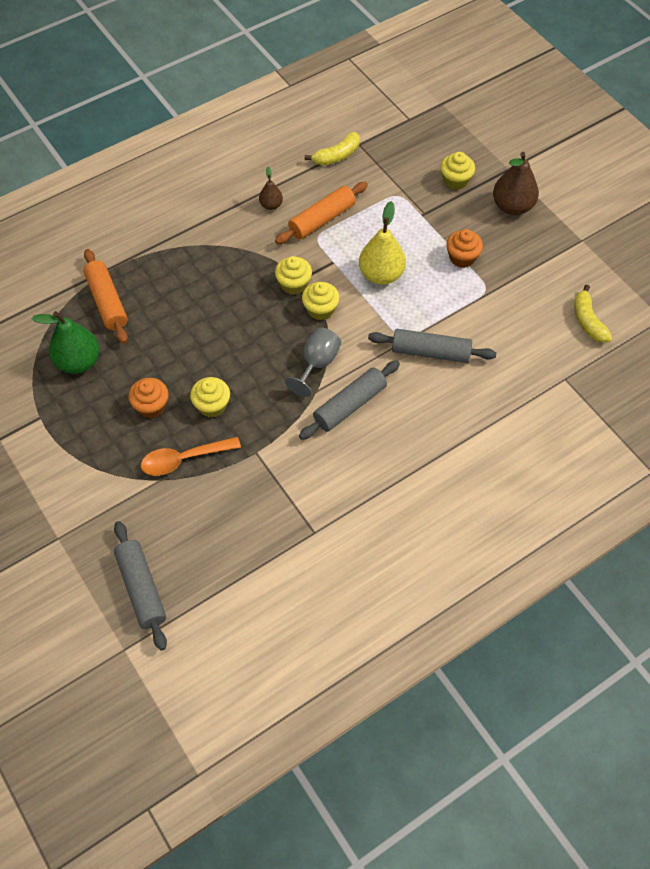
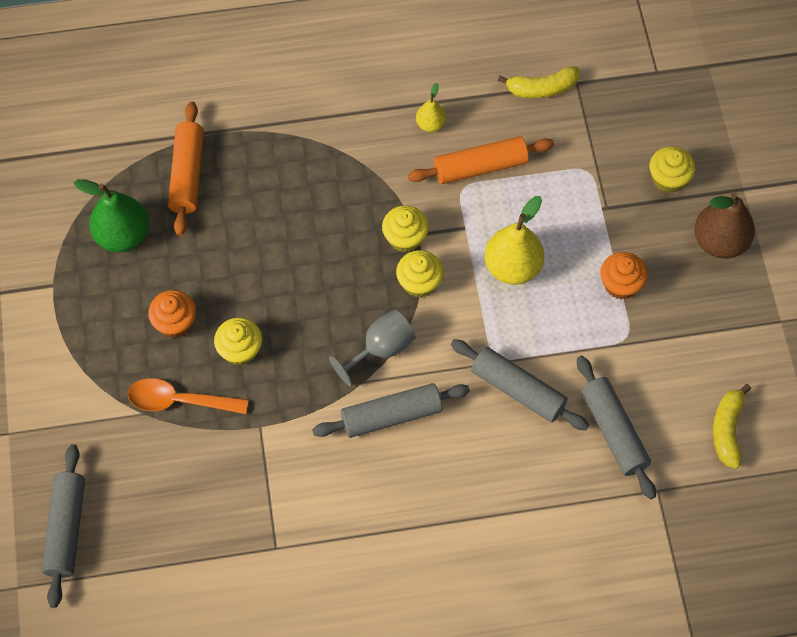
camera: 25 degrees right, 5 degrees up
(271, 205) = (430, 124): brown pear -> yellow pear
(512, 352) = (613, 431): none -> grey rolling pin

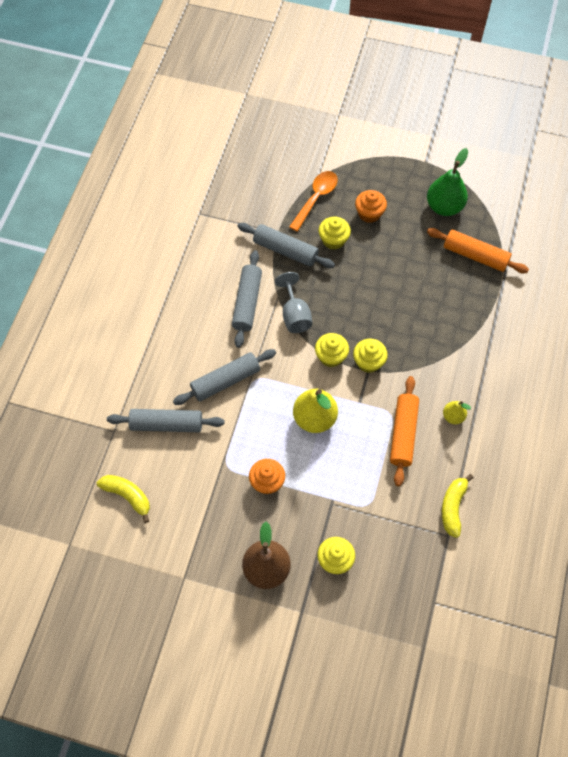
camera: 115 degrees right, 0 degrees up
(66, 529) = (267, 123): grey rolling pin -> grey rolling pin (285, 250)

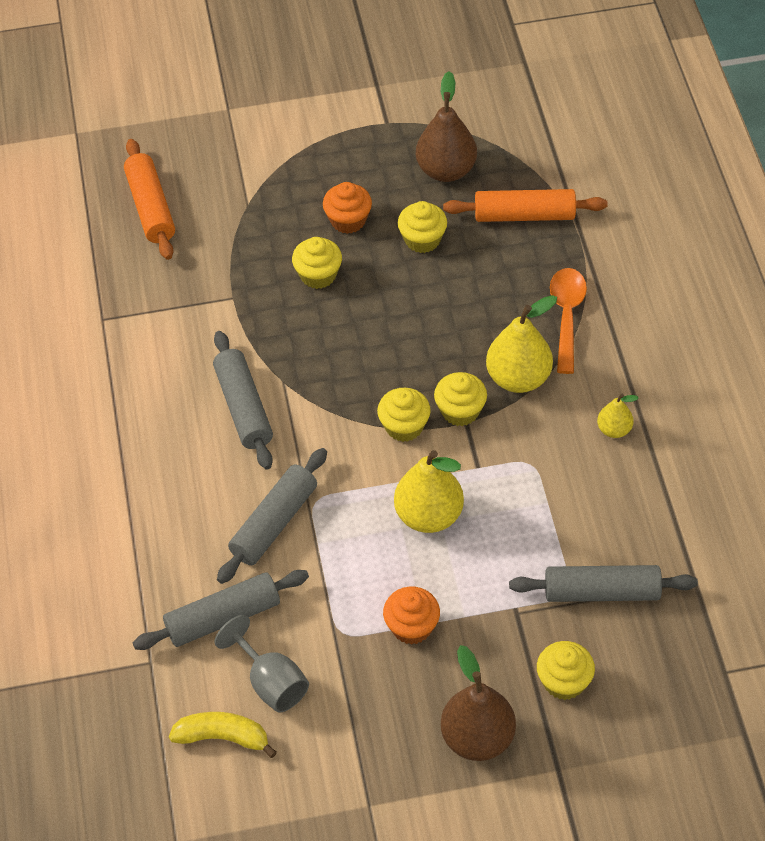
camera: 25 degrees left, 10 degrees down
(285, 250) = (258, 316): grey rolling pin -> grey rolling pin (602, 592)
(295, 315) = (321, 395): grey goblet -> grey goblet (271, 682)
(316, 198) = (261, 231): orange spoon -> orange spoon (566, 316)
(403, 434) = (560, 481): orange rolling pin -> orange rolling pin (151, 208)
(406, 244) = (422, 239): none -> yellow cupcake
(414, 357) = (518, 378): none -> yellow pear
(444, 207) = (446, 170): green pear -> brown pear
(453, 507) = (680, 542): yellow banana -> none

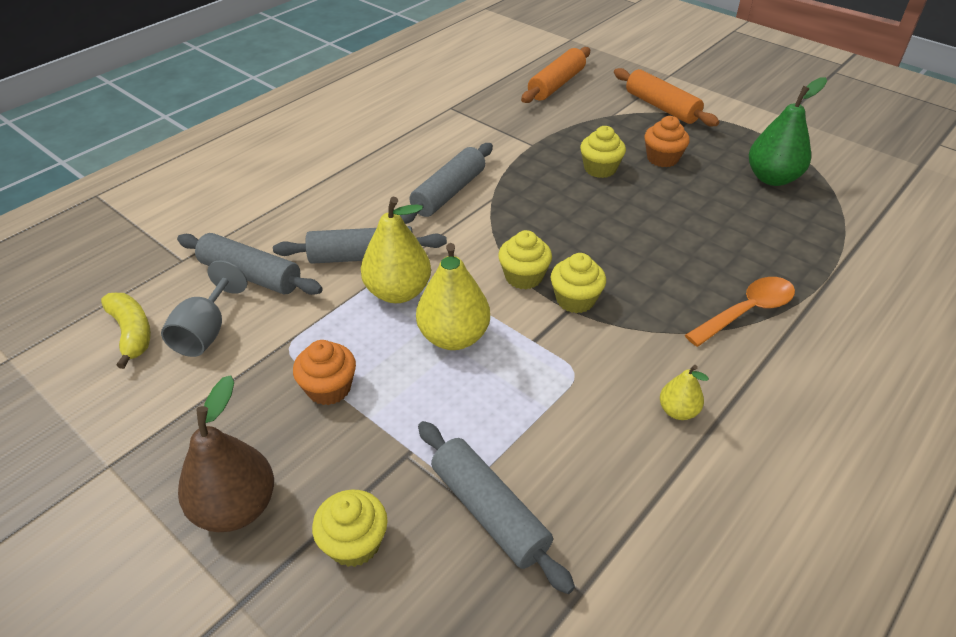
camera: 50 degrees right, 10 degrees down
(422, 239) = (698, 198): yellow cupcake -> none
(446, 170) = (772, 178): brown pear -> green pear
(518, 378) = (649, 316): yellow pear -> yellow pear (398, 292)
(524, 215) = (799, 235): orange rolling pin -> orange rolling pin (661, 107)

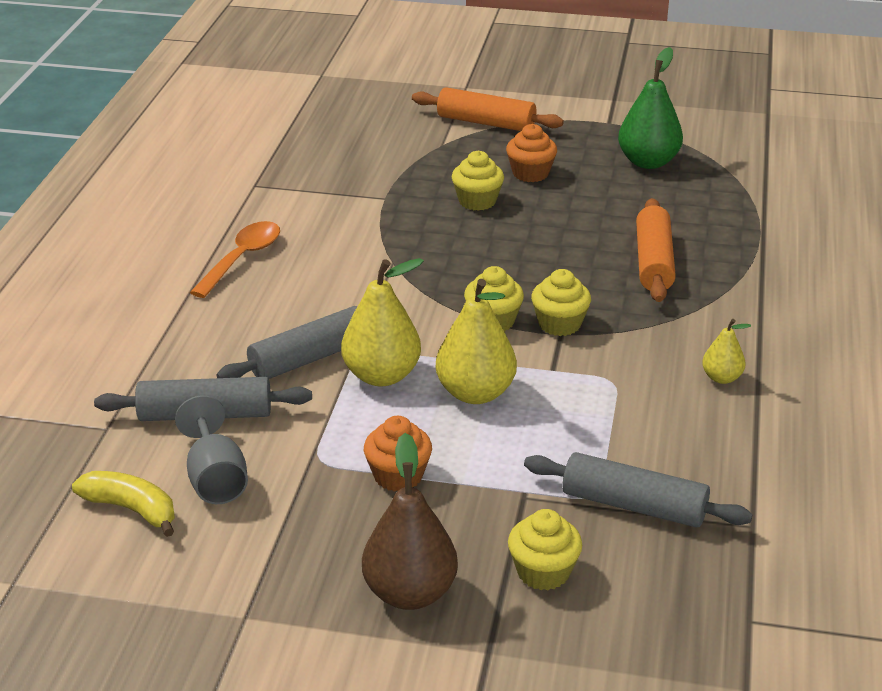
camera: 30 degrees left, 10 degrees down
(448, 193) = (341, 271): grey rolling pin -> none
(556, 84) = (352, 129): orange rolling pin -> orange rolling pin (653, 262)
(746, 311) = (715, 283): orange spoon -> orange spoon (242, 259)

